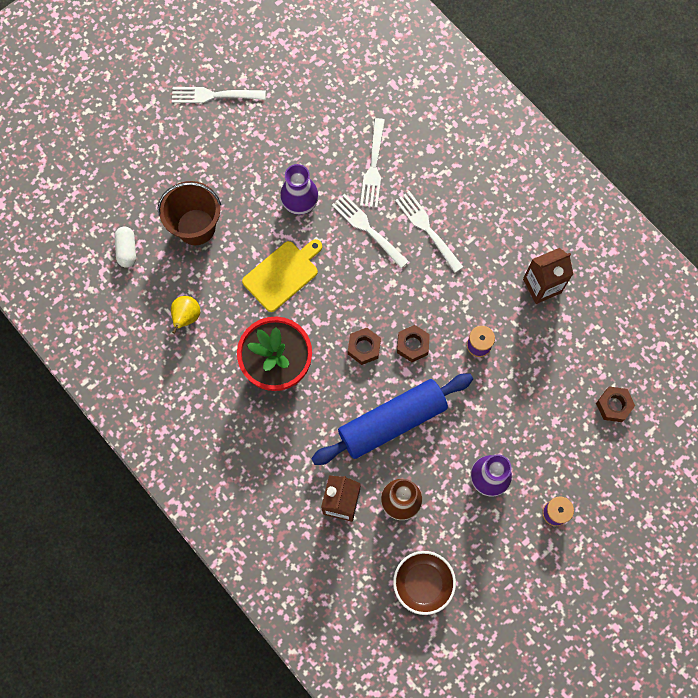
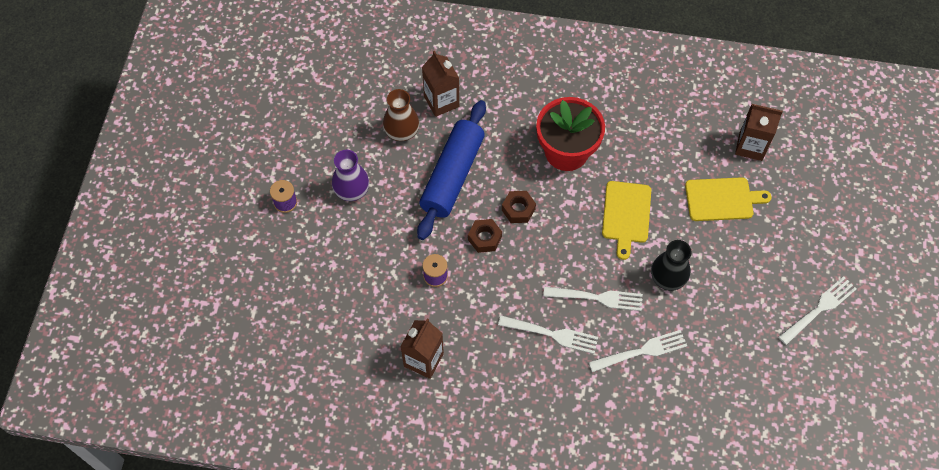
camera: 140 degrees right, 10 degrees down
(127, 250) = (750, 146): white capsule -> brown carton
(186, 317) = (661, 135): yellow pear -> none
(196, 227) = (722, 199): brown bucket -> yellow cutting board
(300, 202) = (668, 277): purple vase -> black vase
(373, 166) = (641, 352): white fork -> white fork turned 105 degrees clockwise
(423, 583) = (344, 95): brown bowl -> none
(613, 405) = (296, 309): brown nut -> none

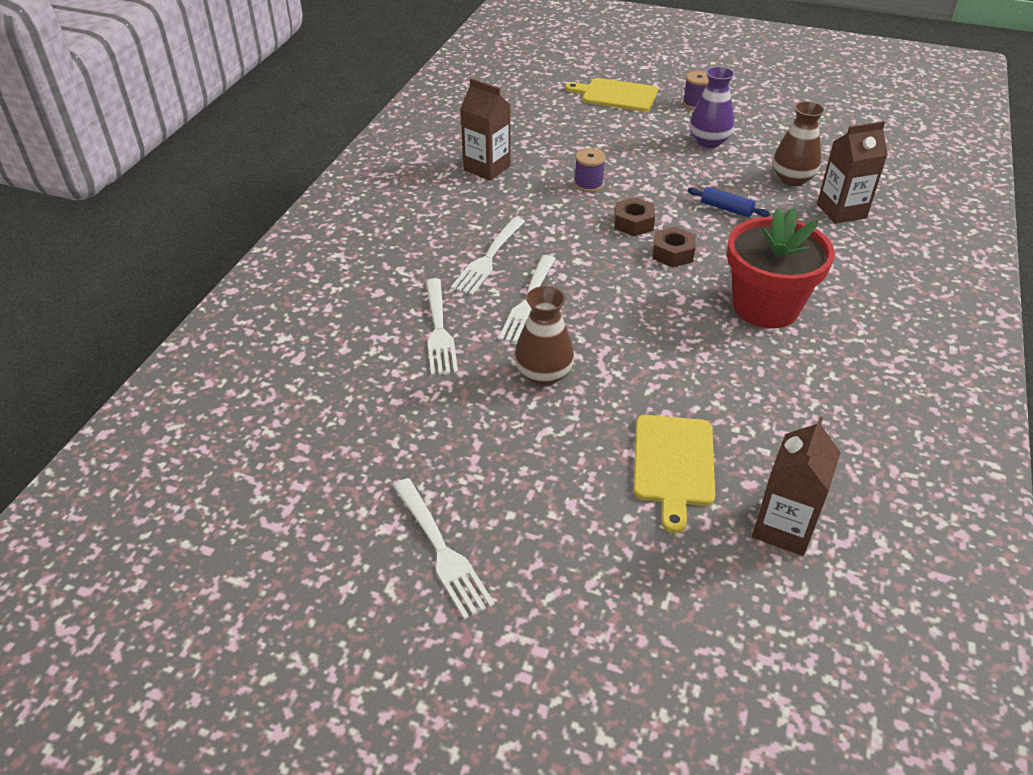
camera: 100 degrees right, 20 degrees down
(452, 176) = (726, 209): blue rolling pin -> blue rolling pin, size x0.40
(626, 215) = (654, 349): yellow cutting board -> yellow cutting board (616, 95)
(668, 277) = (543, 374): black vase -> brown vase

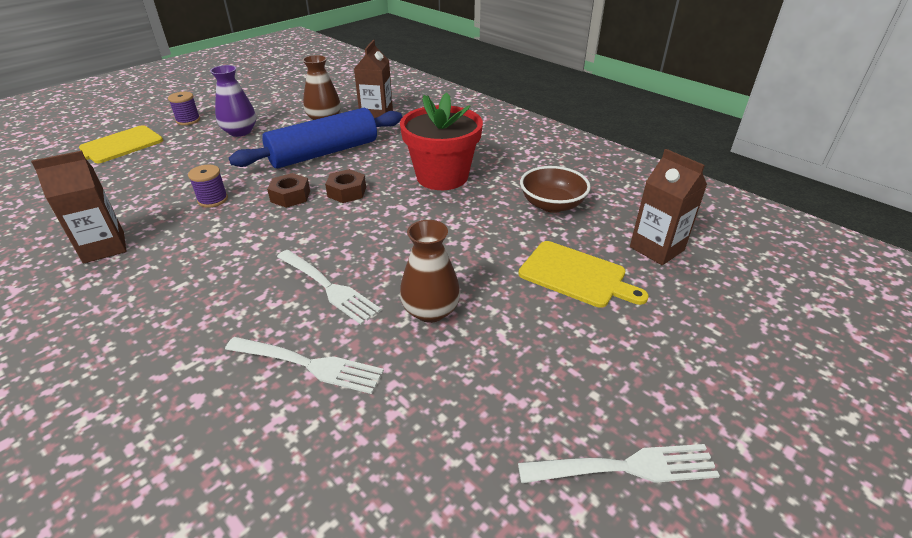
camera: 65 degrees left, 5 degrees down
(488, 258) = (239, 292): white fork -> none
(726, 209) = (324, 153): blue rolling pin -> blue rolling pin, size x2.49
(793, 412) = (552, 205): none -> brown bowl

